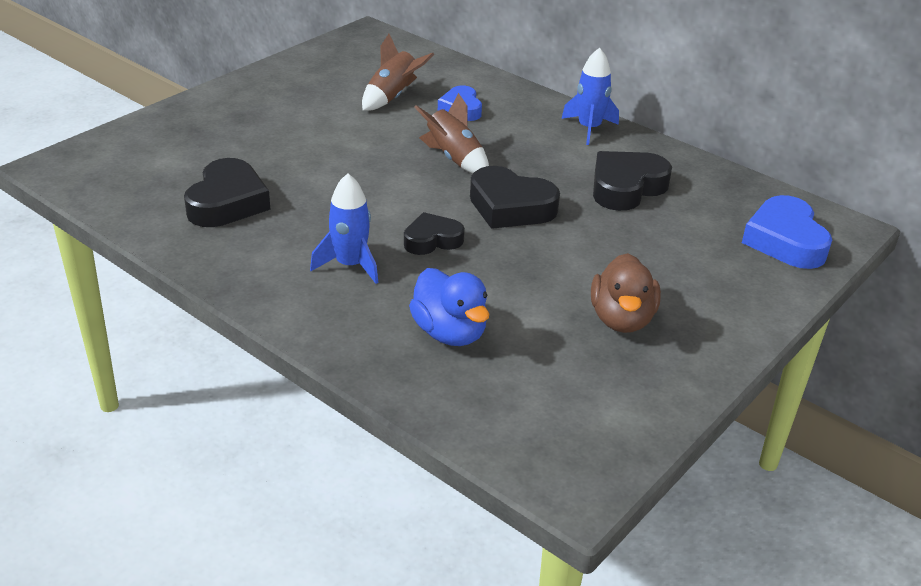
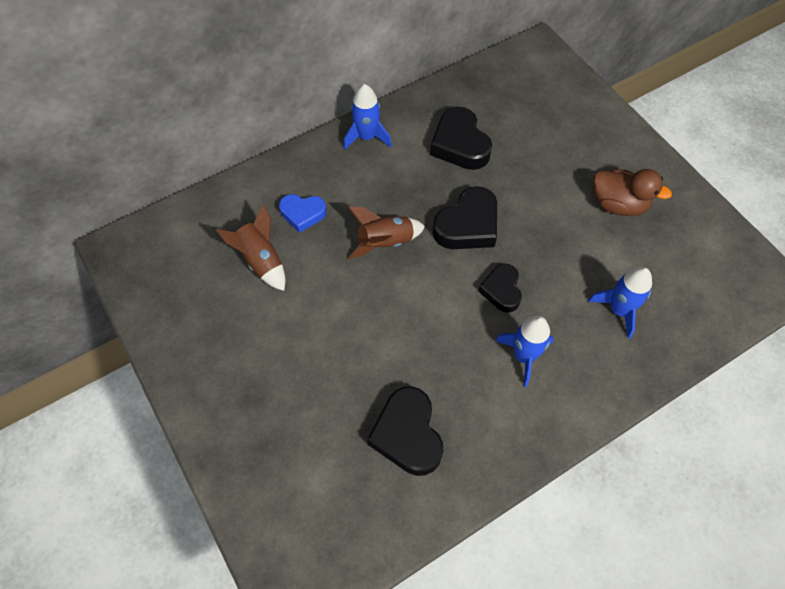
camera: 70 degrees left, 25 degrees up
(227, 202) = (407, 434): black heart -> black heart turned 135 degrees counterclockwise
(449, 333) = (619, 310): blue duck -> blue rocket
(785, 241) = (547, 83): blue heart -> none

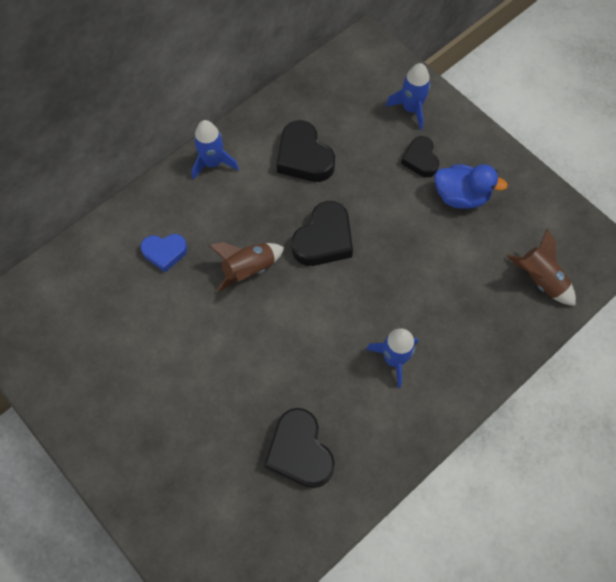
camera: 10 degrees left, 5 degrees up
(261, 260) = (134, 306): brown rocket -> brown rocket (540, 279)
(501, 290) = (364, 299): black heart -> black heart (420, 159)
(618, 204) = (461, 196): brown duck -> blue duck
(619, 310) = (473, 301): blue rocket -> blue rocket (411, 109)

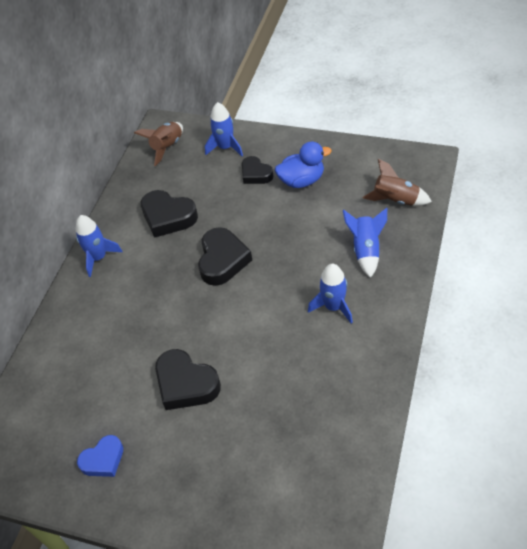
camera: 25 degrees left, 15 degrees down
(165, 252) = (102, 338): blue heart -> blue heart (103, 460)
(249, 269) = (179, 311): brown rocket -> brown rocket (167, 147)
(300, 451) = (310, 410): black heart -> black heart (186, 384)
(469, 318) = (366, 250): none -> blue rocket

